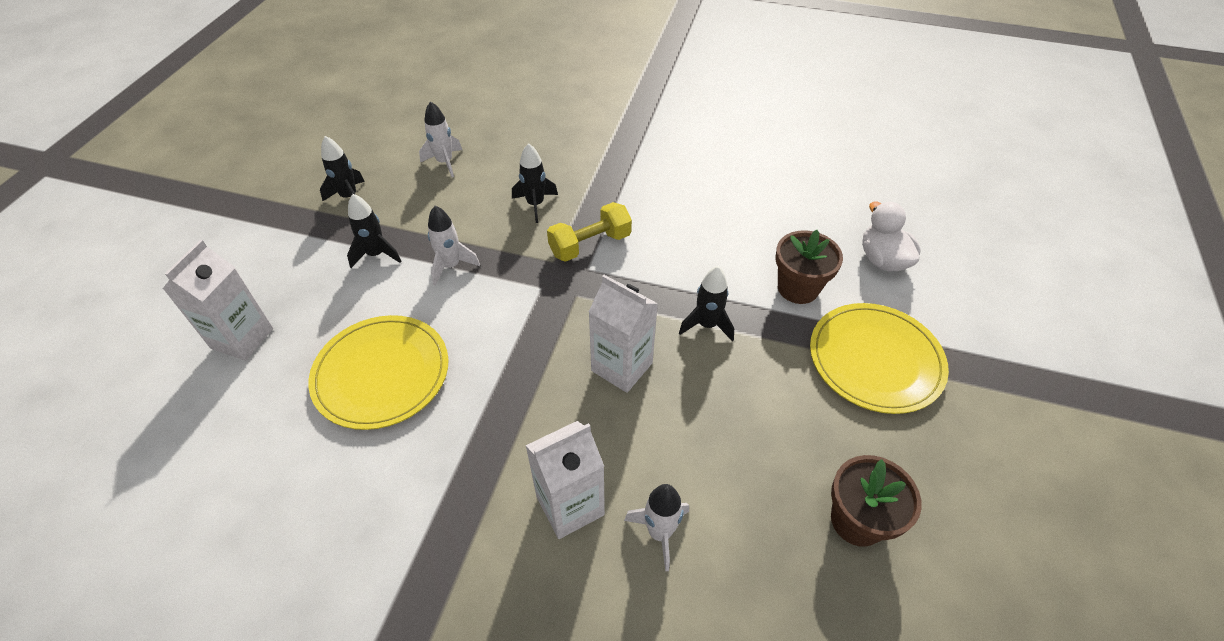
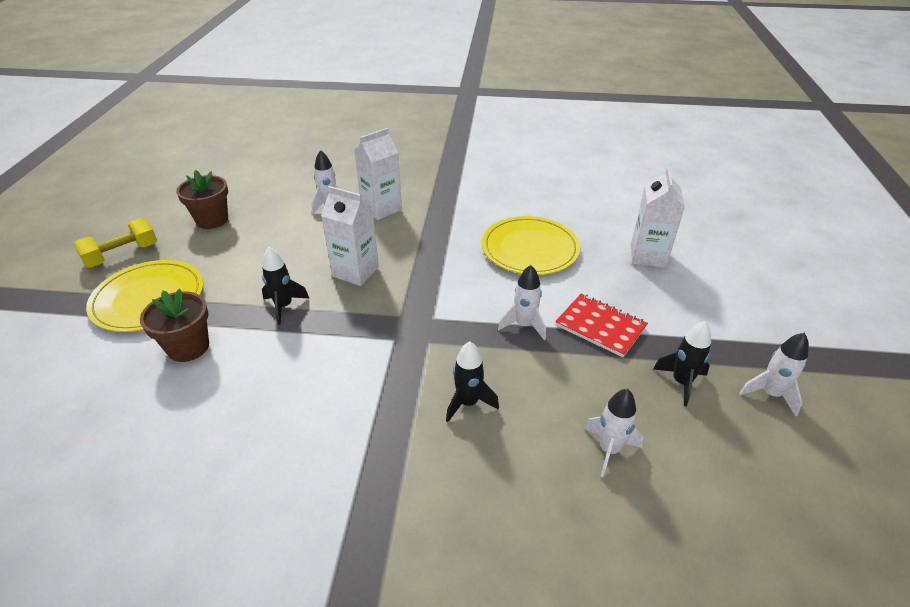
camera: 170 degrees right, 10 degrees down
(288, 180) = (770, 394): none -> white rocket
(376, 254) = (600, 326): black rocket -> red notebook
(590, 244) = (395, 363): yellow dumbbell -> yellow dumbbell (122, 255)
(882, 260) = (80, 388): white duck -> none

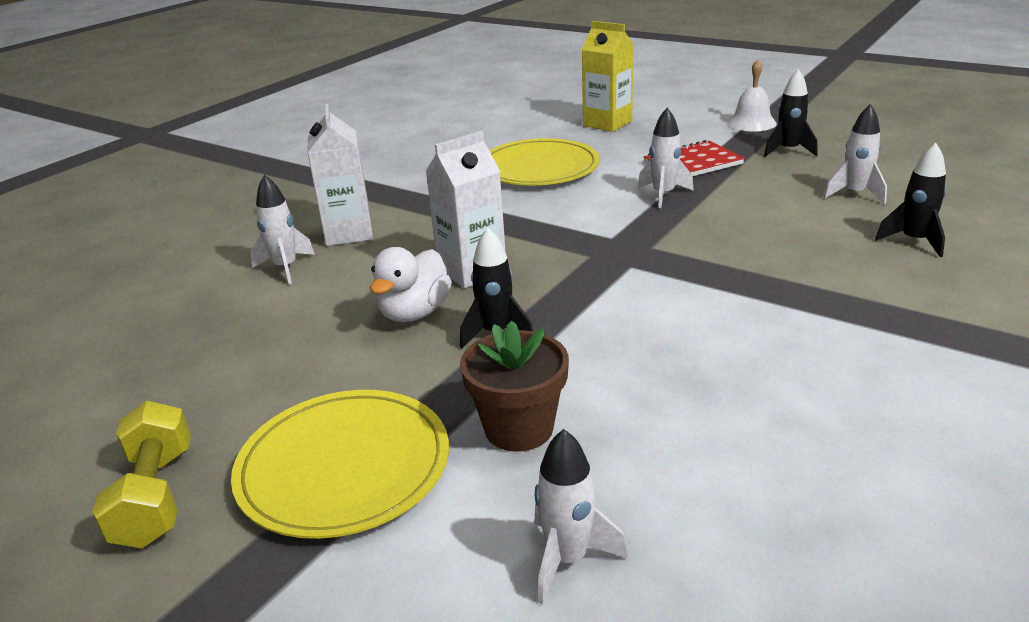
camera: 60 degrees left, 10 degrees down
(212, 220) = (178, 378): brown flower pot -> none
(296, 268) = (414, 313): none -> white duck
(468, 403) = (762, 243): black rocket -> black rocket (914, 241)
(648, 256) = (607, 123): white carton -> yellow carton
(732, 342) = (751, 123): none -> white bell
(770, 394) = (819, 126): white rocket -> white rocket (567, 559)

